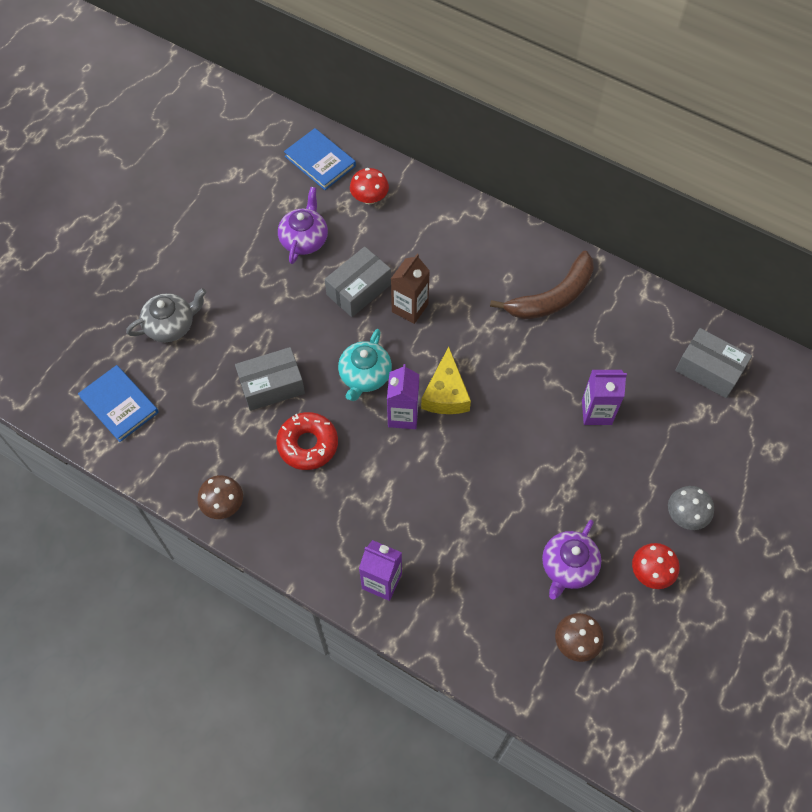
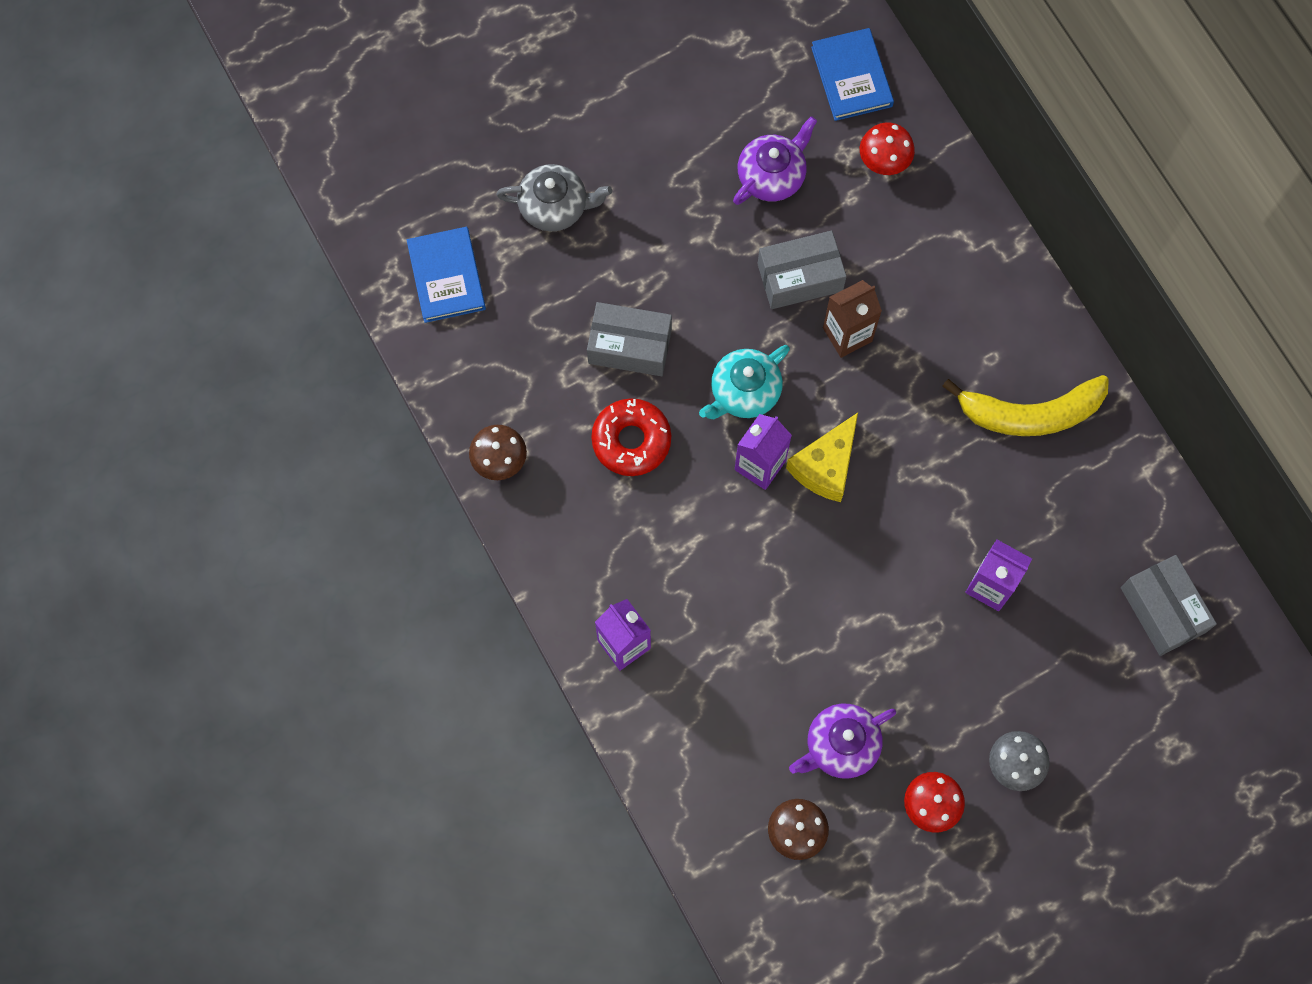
camera: 30 degrees right, 10 degrees up
(552, 297) = (1030, 413): brown banana -> yellow banana

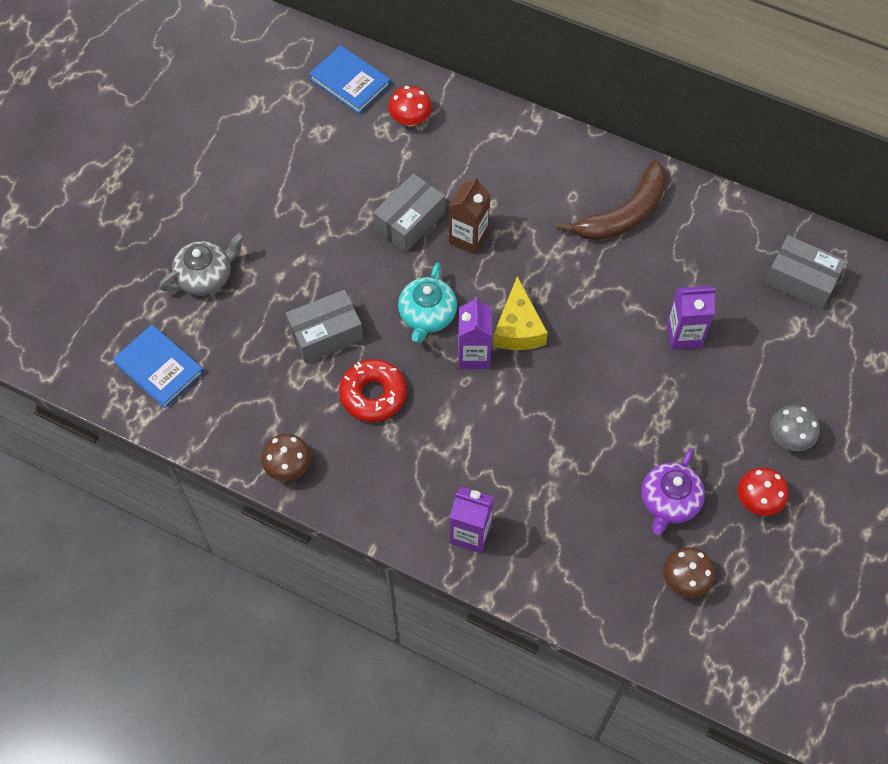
camera: 35 degrees left, 10 degrees down
(772, 175) = (343, 170): purple teapot -> none
(1030, 413) = (623, 214): yellow banana -> brown banana

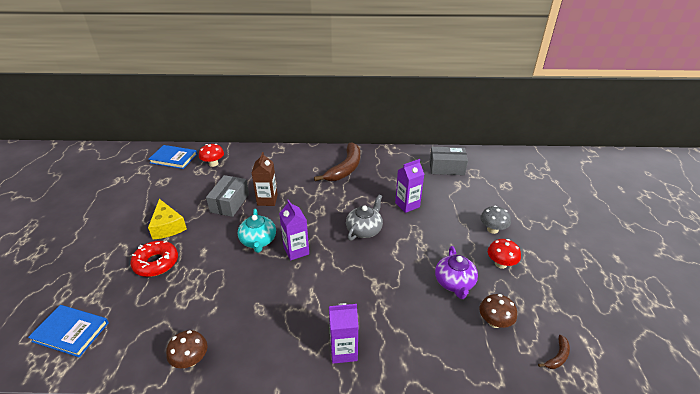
camera: 25 degrees left, 25 degrees down
(205, 276) = (100, 267): grey teapot -> grey teapot (364, 230)
(326, 334) = (195, 271): grey box -> none
(373, 394) = (239, 293): red donut -> red donut (156, 263)
(518, 328) = (316, 230): yellow cheese -> yellow cheese (168, 226)
(733, 658) = (557, 357): none -> brown banana

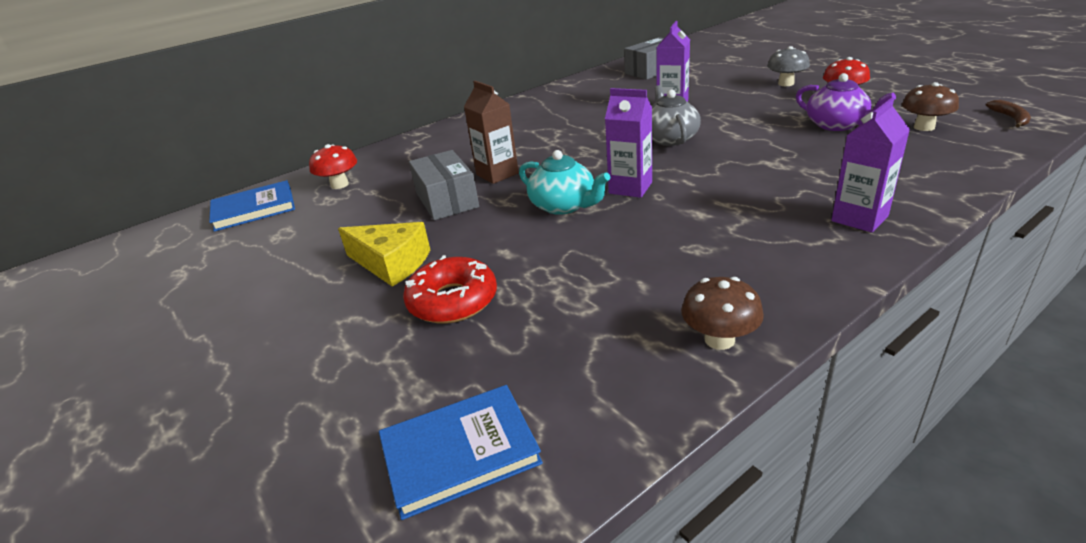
camera: 35 degrees left, 5 degrees down
(345, 168) = (543, 113): brown banana -> none

